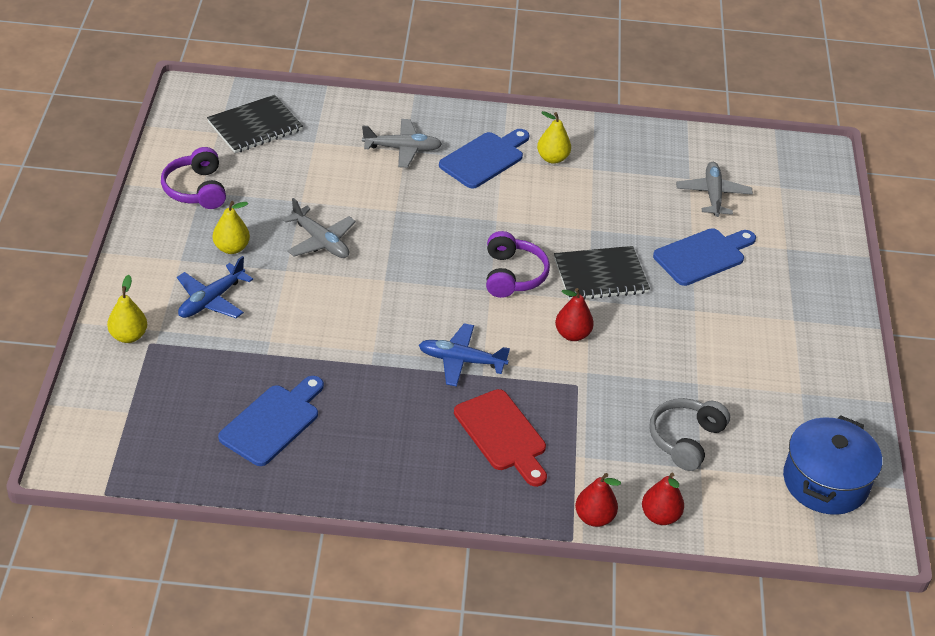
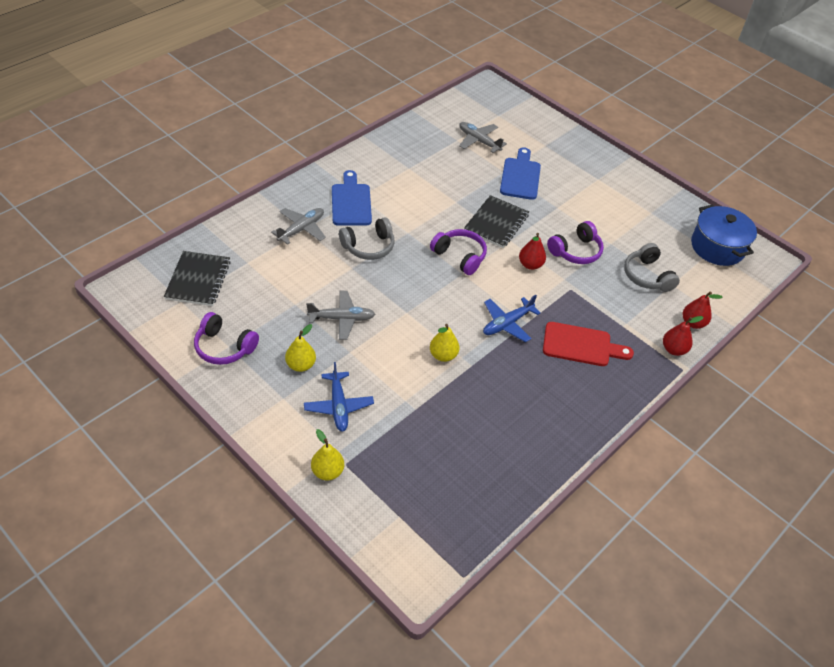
camera: 50 degrees left, 5 degrees up
(273, 422) = (478, 444): blue cutting board -> none
(439, 205) = (368, 246): none -> grey headphones
(552, 158) = (382, 176): yellow pear -> yellow pear (443, 355)
(643, 360) = (576, 251): none -> purple headphones

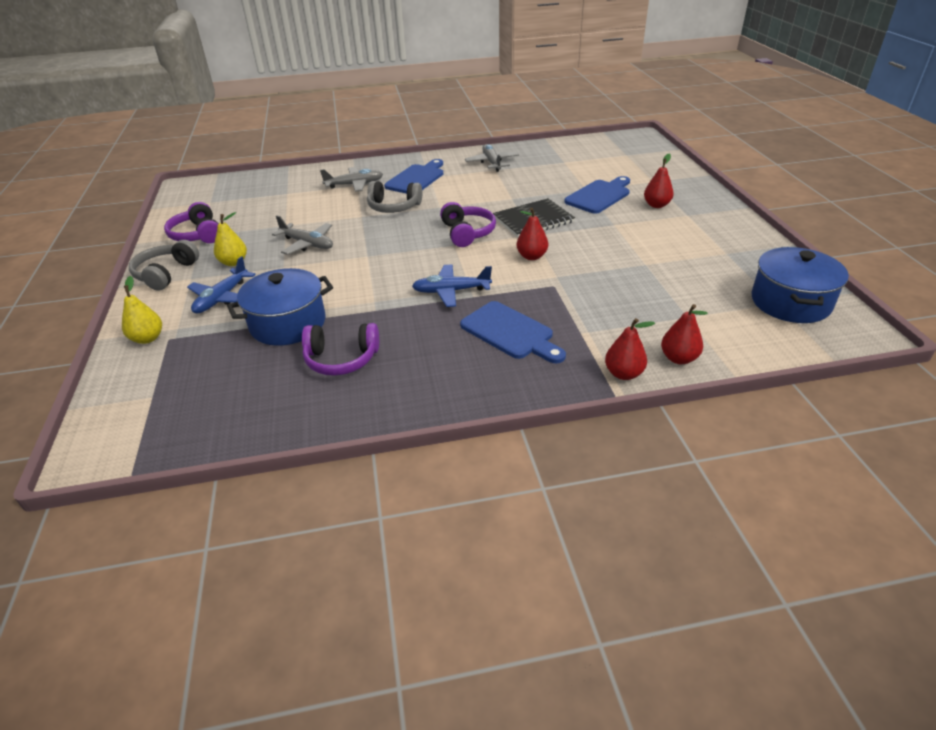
camera: 40 degrees right, 10 degrees down
(198, 280) = (239, 194): black notebook -> none
(422, 407) = (288, 323): none -> blue pot
(443, 355) = (358, 294): yellow pear -> none
(478, 141) = (585, 166): grey plane -> grey plane (492, 163)
(569, 174) = (656, 205): none -> red pear
(576, 251) = (595, 259): purple headphones -> purple headphones (341, 359)
(581, 345) = (510, 332): red cutting board -> blue cutting board
(647, 276) = (662, 301): grey headphones -> grey headphones (166, 274)

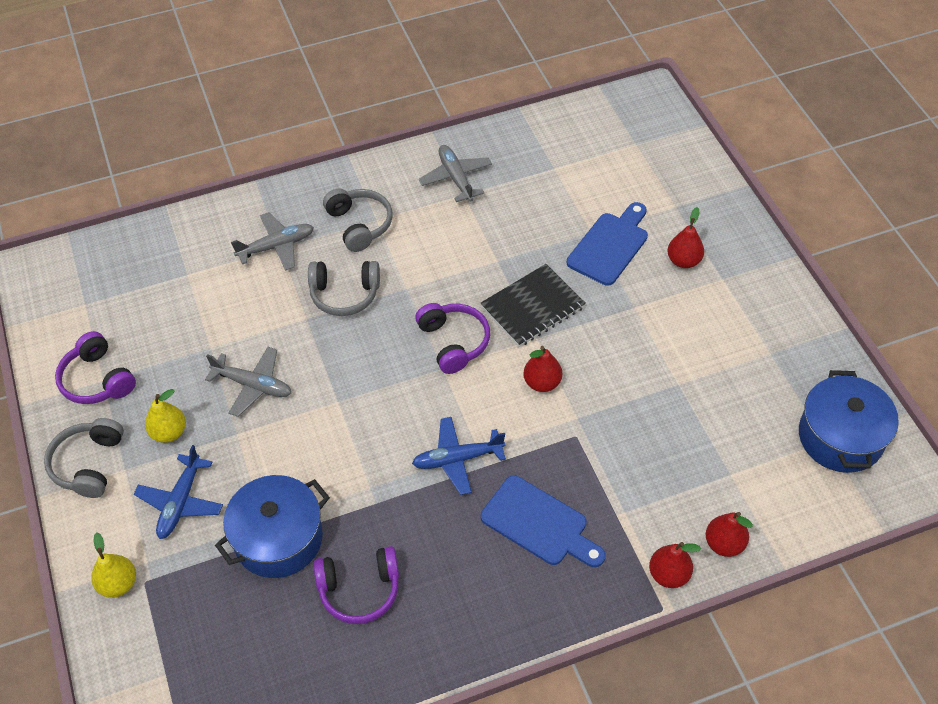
camera: 10 degrees left, 15 degrees up
(416, 178) = (359, 225): blue cutting board -> grey headphones

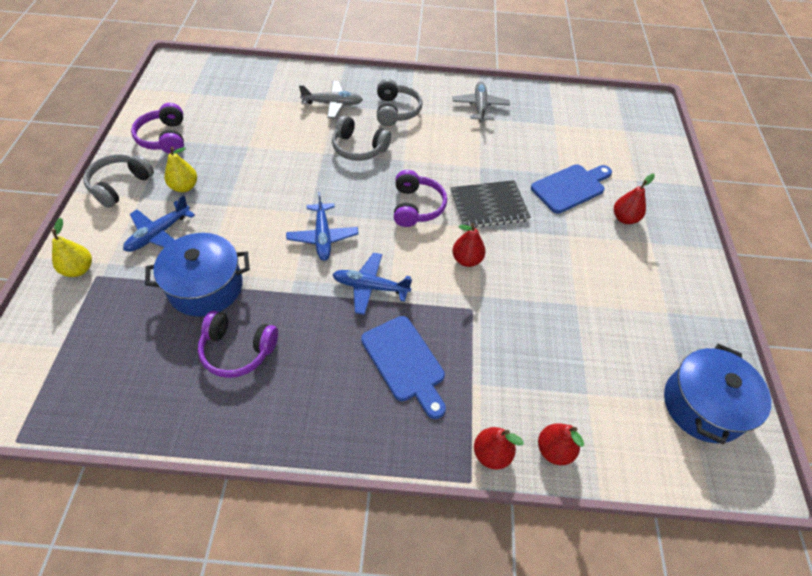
camera: 20 degrees right, 0 degrees up
(253, 385) = (259, 180): grey plane -> none
(371, 424) = (323, 237): none -> blue plane

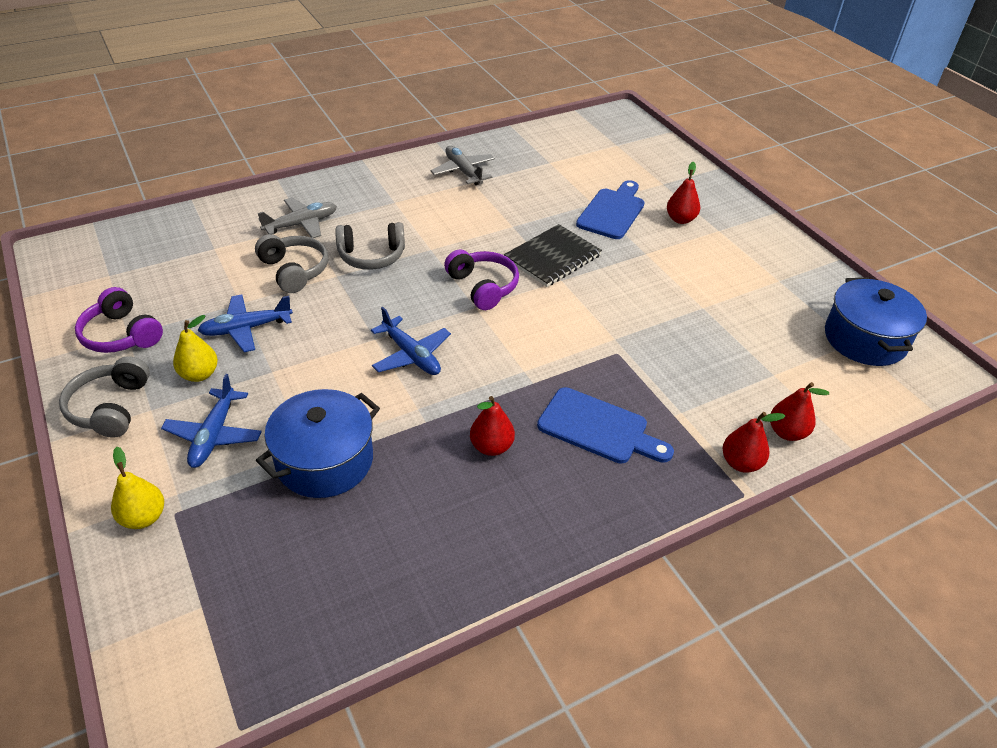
camera: 30 degrees left, 10 degrees down
(237, 350) = (419, 502): purple headphones -> none
(370, 287) = (504, 379): blue plane -> blue plane (246, 329)
(396, 111) = (379, 206): grey headphones -> grey headphones (294, 271)
(466, 260) = (574, 313): red pear -> red pear (491, 447)

